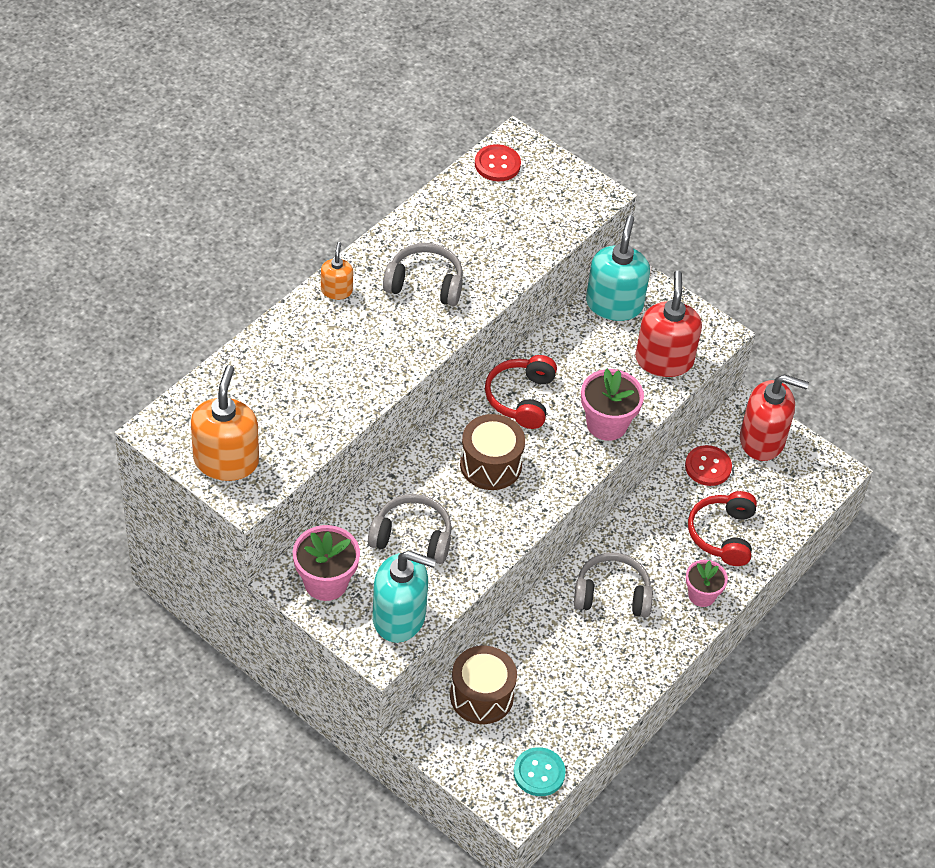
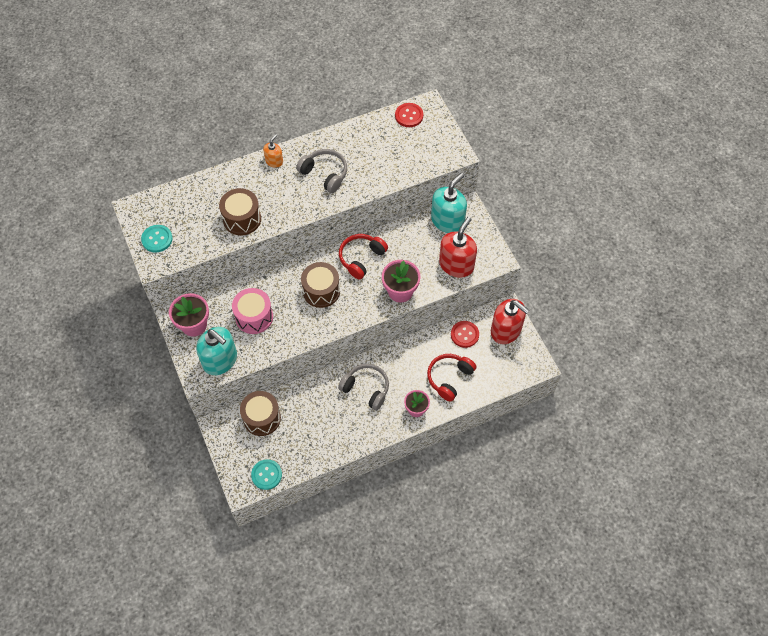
camera: 30 degrees right, 10 degrees up
(226, 461) = (157, 239): orange soap dispenser -> turquoise button
(340, 388) = (242, 219): none -> brown drum
(412, 537) = (254, 317): grey headphones -> pink drum

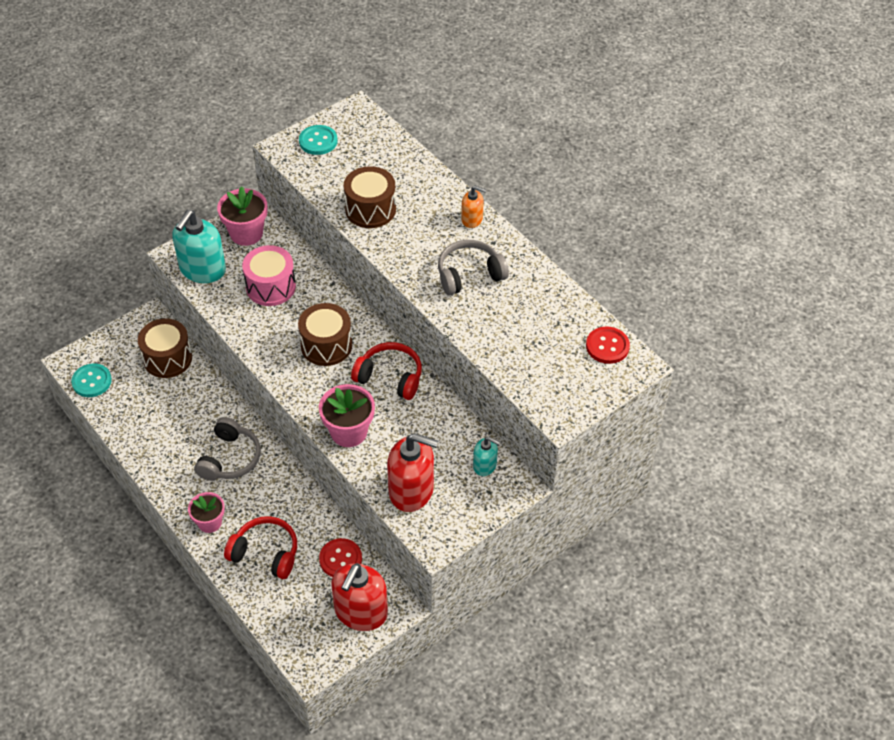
camera: 75 degrees right, 10 degrees down
(325, 174) = (469, 274): grey headphones -> grey headphones turned 135 degrees counterclockwise
(447, 221) = (485, 465): turquoise soap dispenser -> turquoise soap dispenser, size x0.52

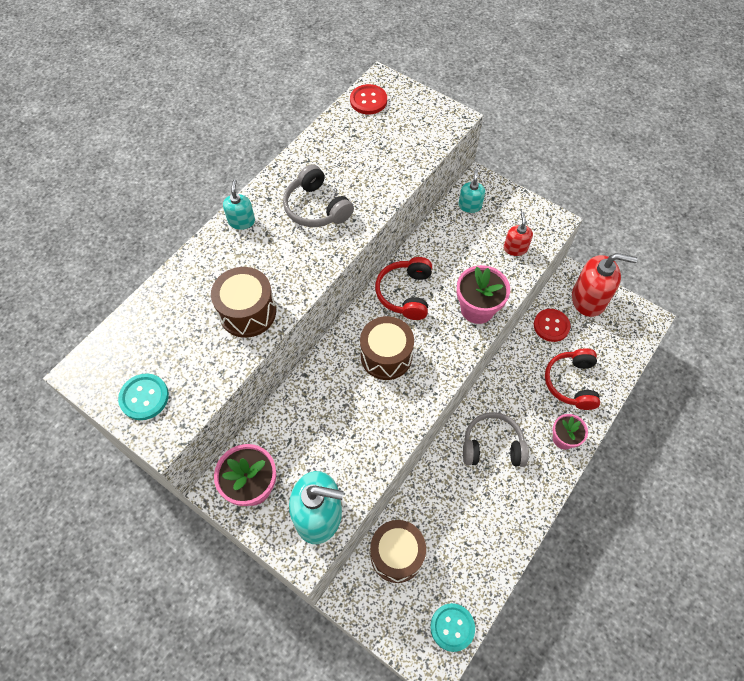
camera: 105 degrees left, 10 degrees up
(271, 287) = (325, 433): pink drum -> none
(411, 490) = (515, 248): red soap dispenser -> red soap dispenser, size x0.52
(472, 219) = (241, 221): orange soap dispenser -> turquoise soap dispenser

